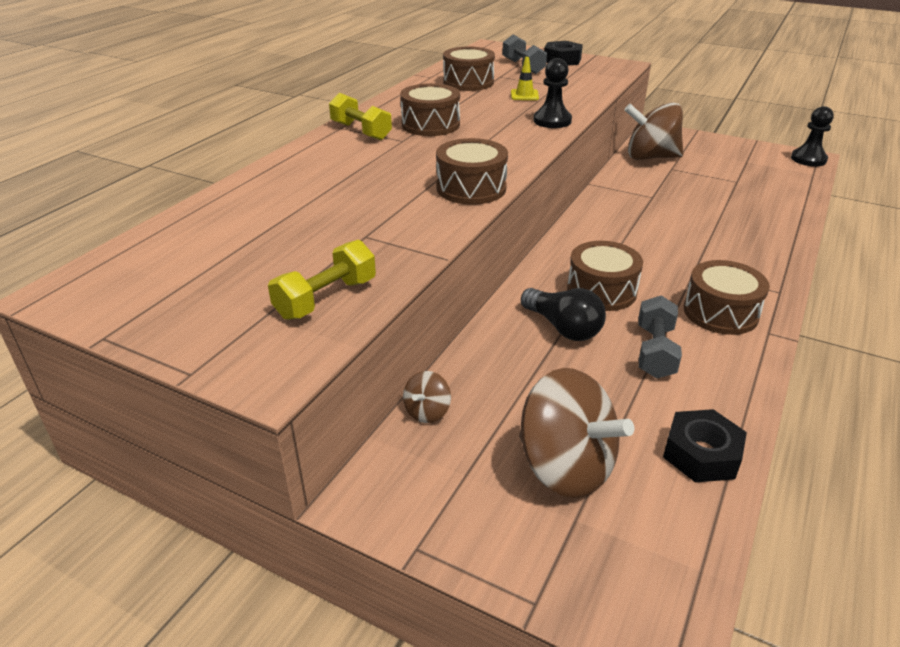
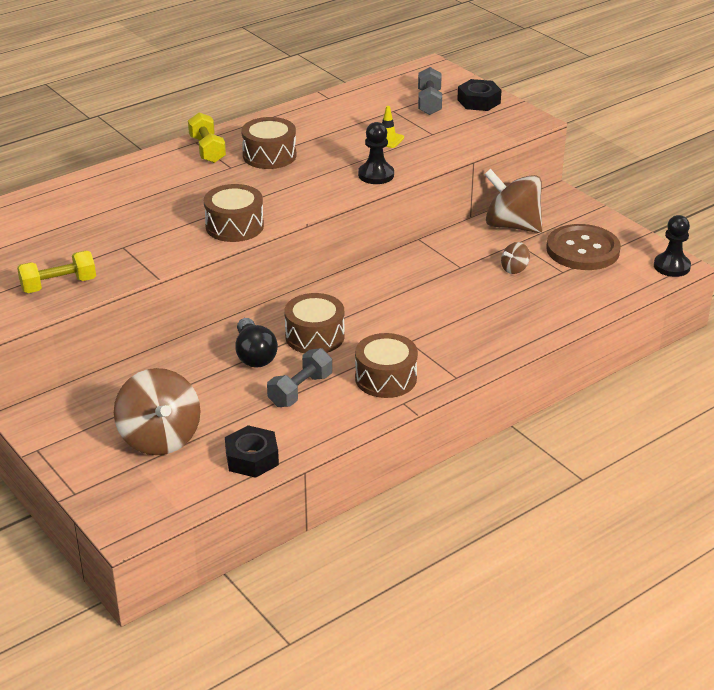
camera: 25 degrees right, 0 degrees up
(427, 412) = (108, 382): brown spinning top -> brown spinning top (514, 269)
(468, 82) = (355, 112): brown drum -> none
(728, 162) = (582, 250): none -> brown button

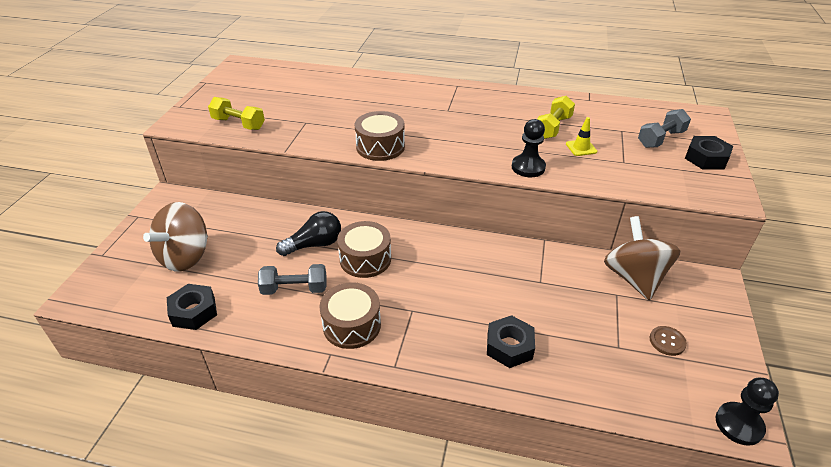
camera: 50 degrees right, 5 degrees up
(207, 150) = (454, 93): yellow dumbbell -> yellow dumbbell (553, 127)
(254, 355) = (314, 244): black light bulb -> black light bulb turned 150 degrees counterclockwise
(269, 155) = (483, 116): brown drum -> none
(504, 316) = (509, 346): none -> black nut
(514, 269) = (580, 314): brown spinning top -> none
(582, 250) = (667, 341): brown button -> brown button, size x0.43

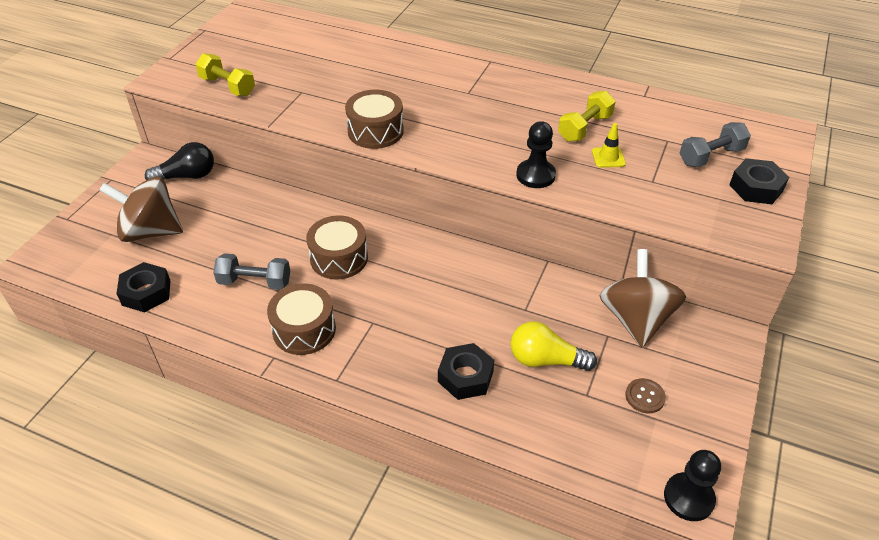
camera: 10 degrees right, 5 degrees up
(185, 257) = (150, 231): brown spinning top -> brown spinning top turned 60 degrees clockwise
(314, 244) = (289, 234): black light bulb -> black light bulb (187, 176)
(573, 322) = (545, 360): none -> yellow light bulb

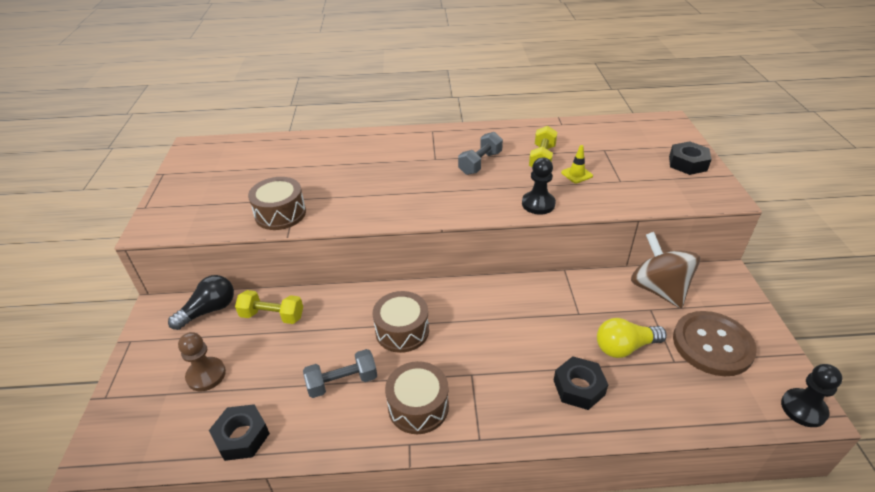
camera: 25 degrees left, 5 degrees down
(150, 231) = (206, 375): brown spinning top -> brown pawn
(227, 86) = (222, 215): yellow dumbbell -> yellow dumbbell (272, 316)
(375, 131) = (386, 211): brown drum -> brown drum (280, 214)
(645, 396) = (712, 345): brown button -> brown button, size x2.33
(711, 156) = (641, 152): grey dumbbell -> grey dumbbell (480, 163)

